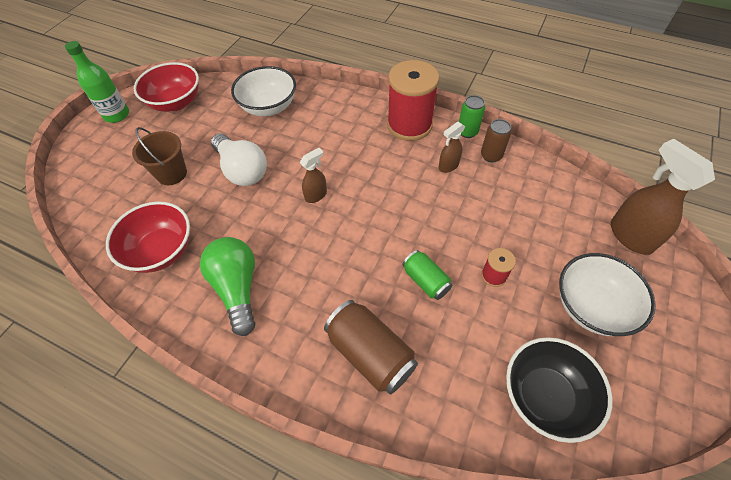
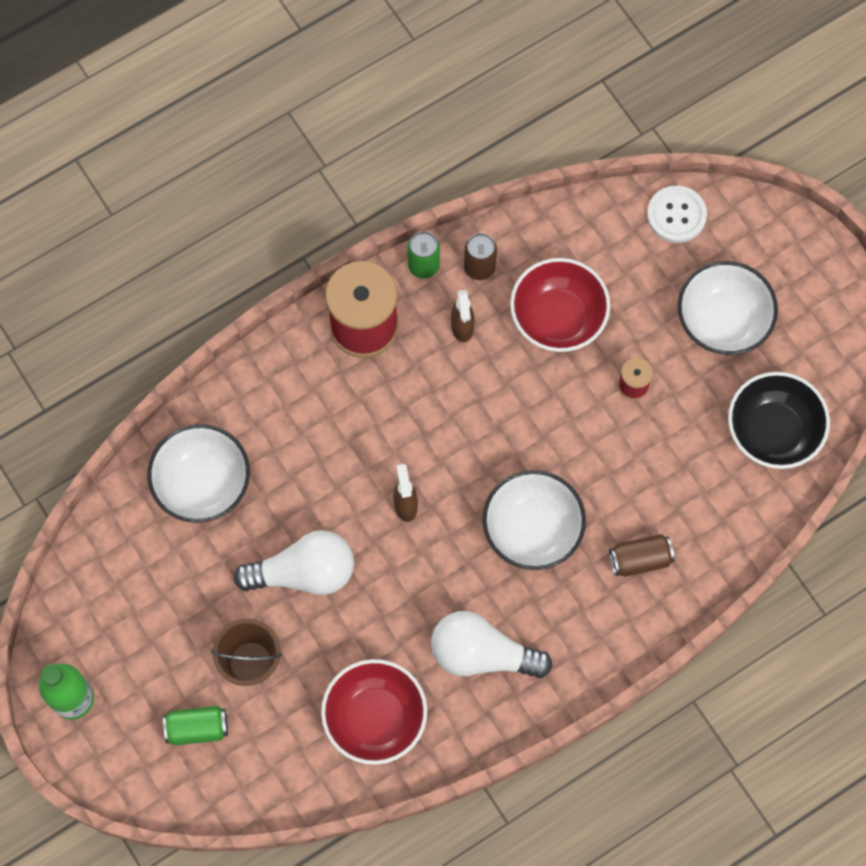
camera: 60 degrees left, 15 degrees up
(176, 102) = (102, 606): red bowl -> red bowl (558, 318)
(237, 288) = (482, 654): green light bulb -> white light bulb
(346, 270) = (532, 530): none -> white bowl
(370, 354) = (640, 559): brown can -> brown can, size x0.60
(426, 281) = (596, 456): green can -> green can (197, 728)
(630, 236) = (676, 215): brown spray bottle -> white button

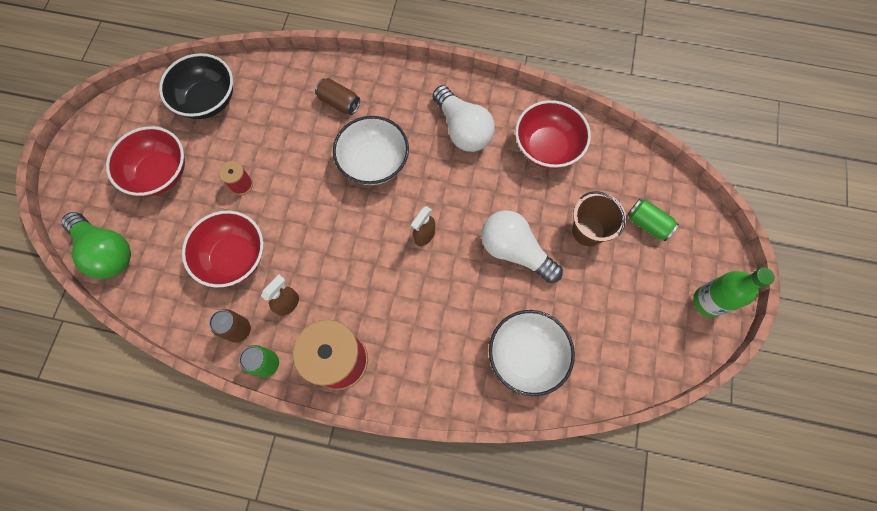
camera: 135 degrees left, 0 degrees up
(676, 215) = (107, 251): white button -> green light bulb
(722, 321) = (160, 173): white bowl -> red bowl

